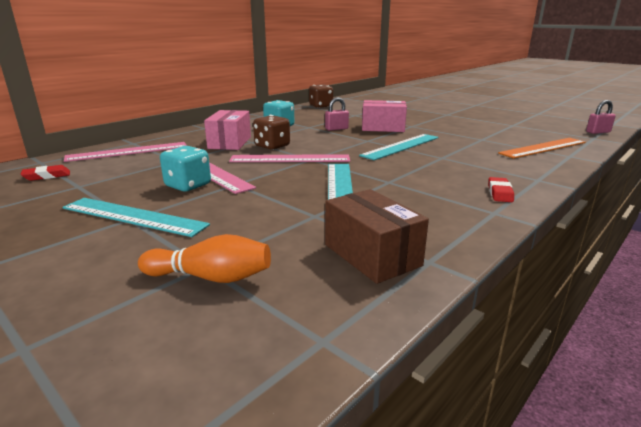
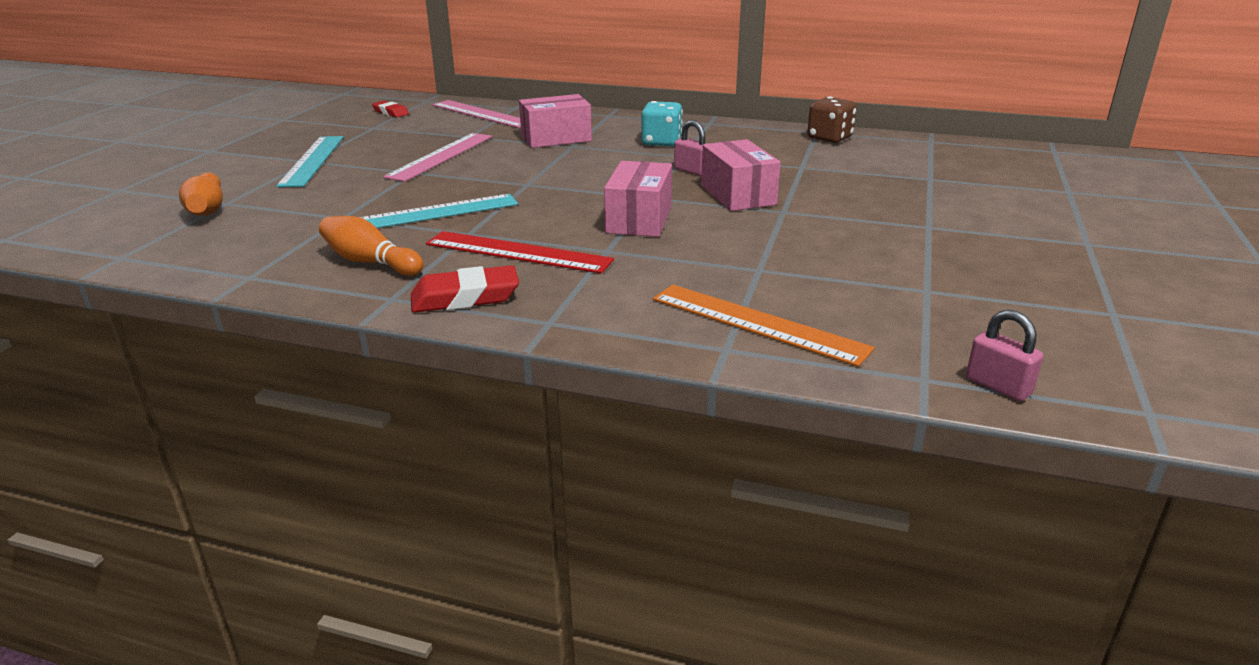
camera: 65 degrees right, 5 degrees up
(188, 185) = (396, 157): turquoise dice -> none
(272, 146) = (562, 158): brown dice -> none
(290, 159) = (517, 175): pink ruler -> none
(371, 255) = (256, 252): brown box -> none
(401, 146) = (639, 219): turquoise ruler -> pink box
(424, 213) = (370, 262): none -> orange bowling pin
(432, 174) = (518, 252): none -> red ruler
(499, 193) = (465, 297): red eraser -> red eraser, size x1.60

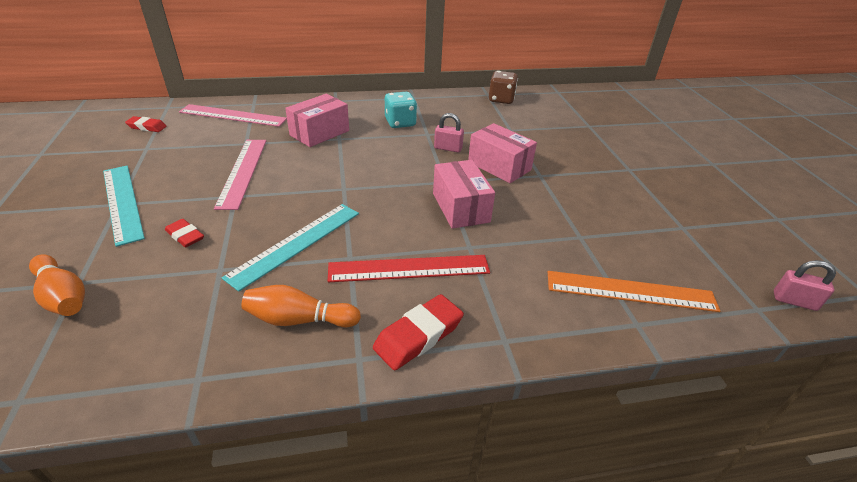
camera: 30 degrees left, 10 degrees up
(338, 191) = (185, 236): none -> red eraser

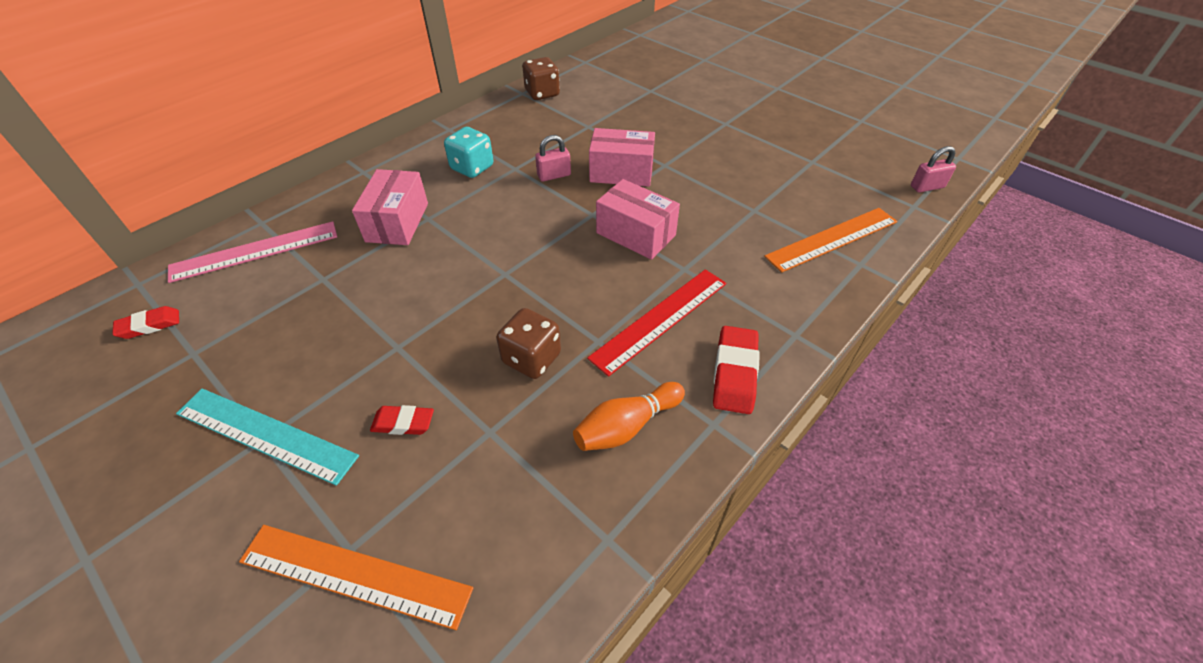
camera: 35 degrees left, 10 degrees up
(63, 296) = (355, 575): orange bowling pin -> orange ruler
(242, 172) = (368, 315): pink ruler -> none
(296, 243) = (531, 358): turquoise ruler -> brown dice

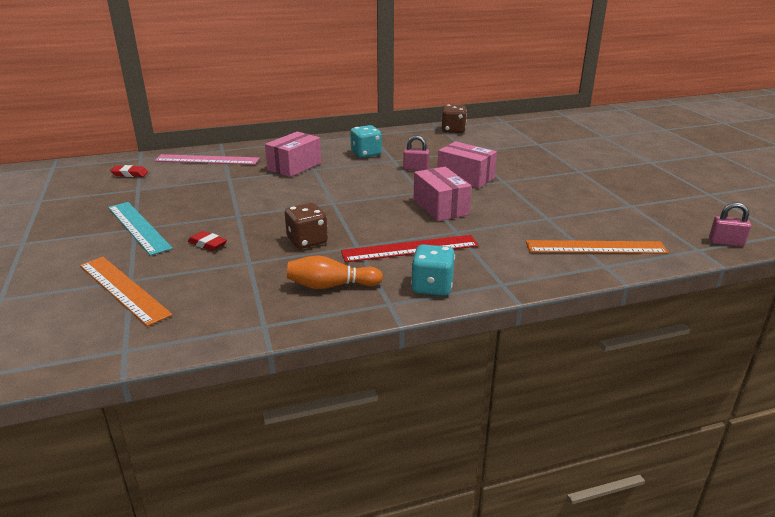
camera: 30 degrees right, 20 degrees down
(734, 373) = (432, 287): red eraser -> turquoise dice

